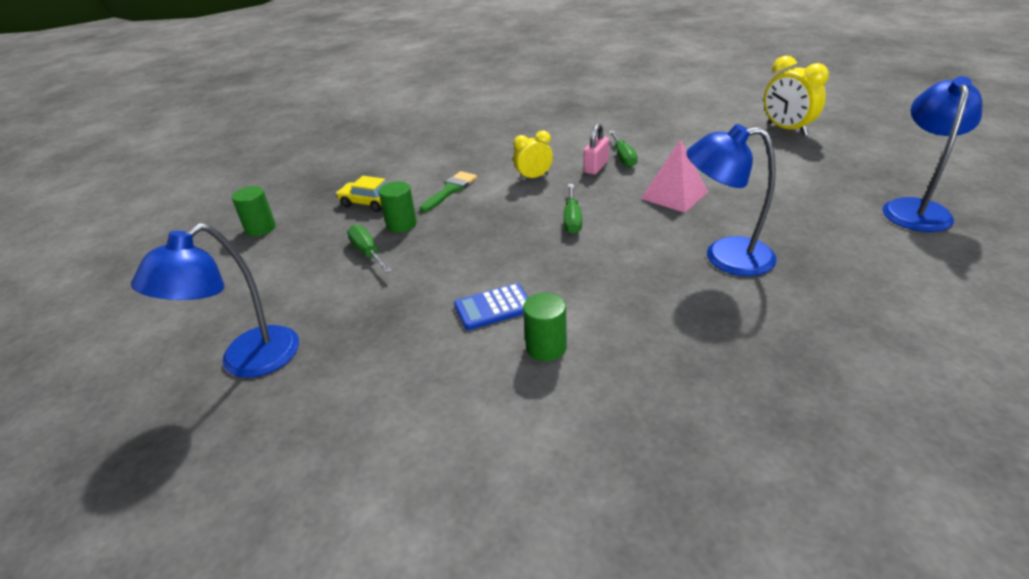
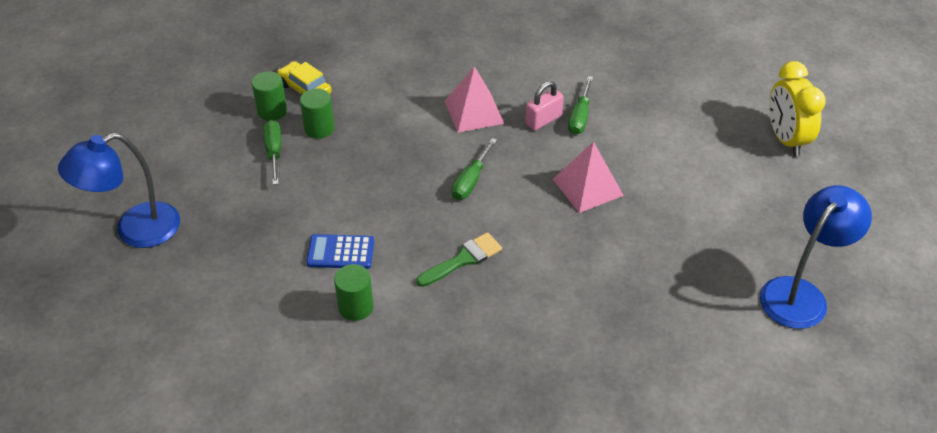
camera: 20 degrees right, 10 degrees up
(260, 228) = (199, 86): green cylinder -> green cylinder (272, 111)
(450, 190) = (386, 100): green brush -> green brush (463, 259)
(533, 177) = (474, 112): yellow clock -> pink pyramid
(724, 257) = (569, 277): blue lamp -> none

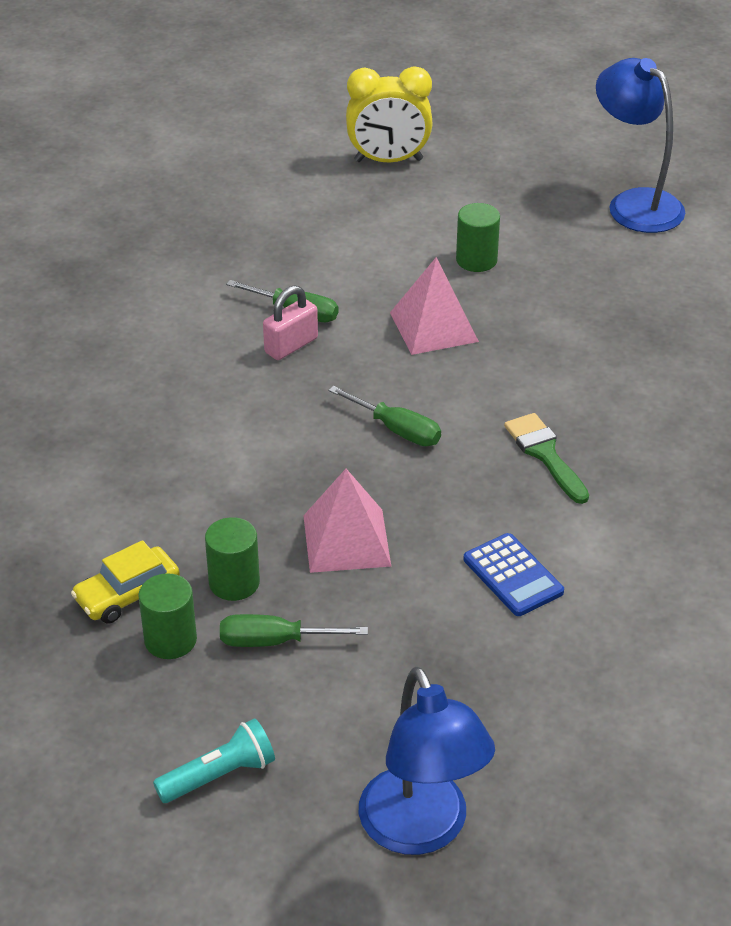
camera: 80 degrees left, 5 degrees down
(175, 145) = (219, 775): none -> turquoise flashlight
(340, 252) = (513, 575): blue calculator -> blue calculator turned 45 degrees counterclockwise
(356, 307) = (618, 567): green cylinder -> green cylinder (476, 260)
(474, 112) = (251, 409): pink pyramid -> pink pyramid (346, 540)
(543, 120) = (291, 345): pink padlock -> pink padlock turned 75 degrees clockwise

